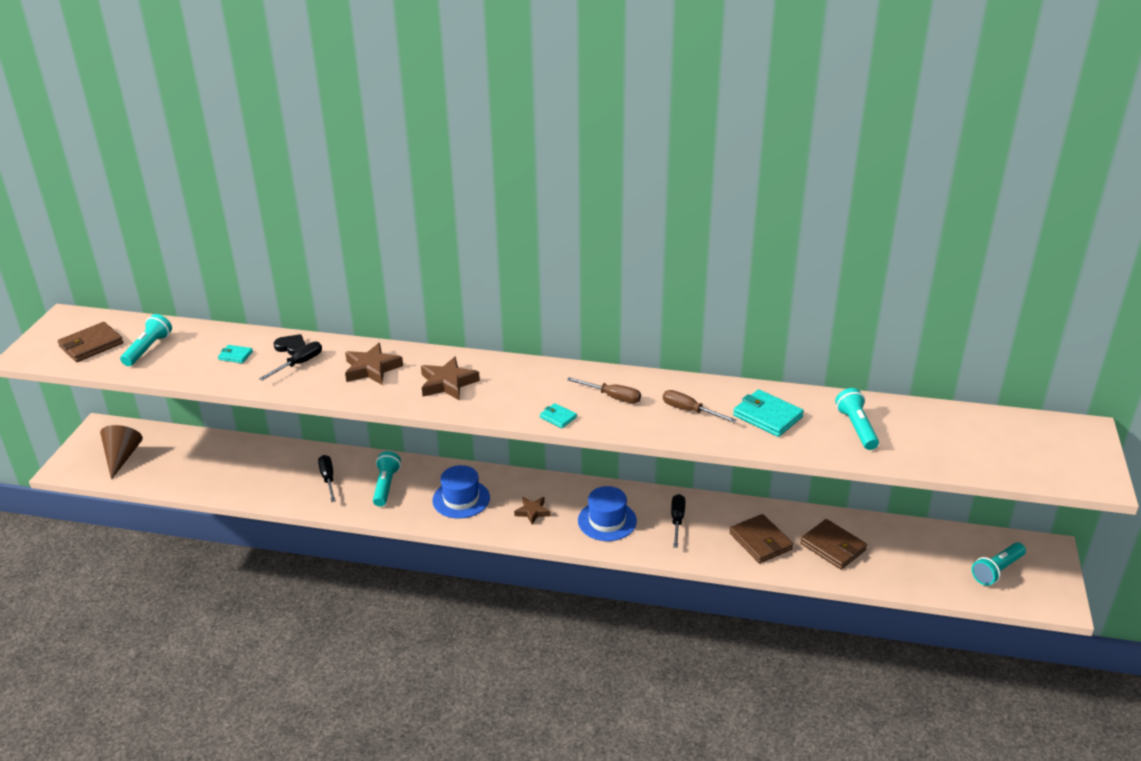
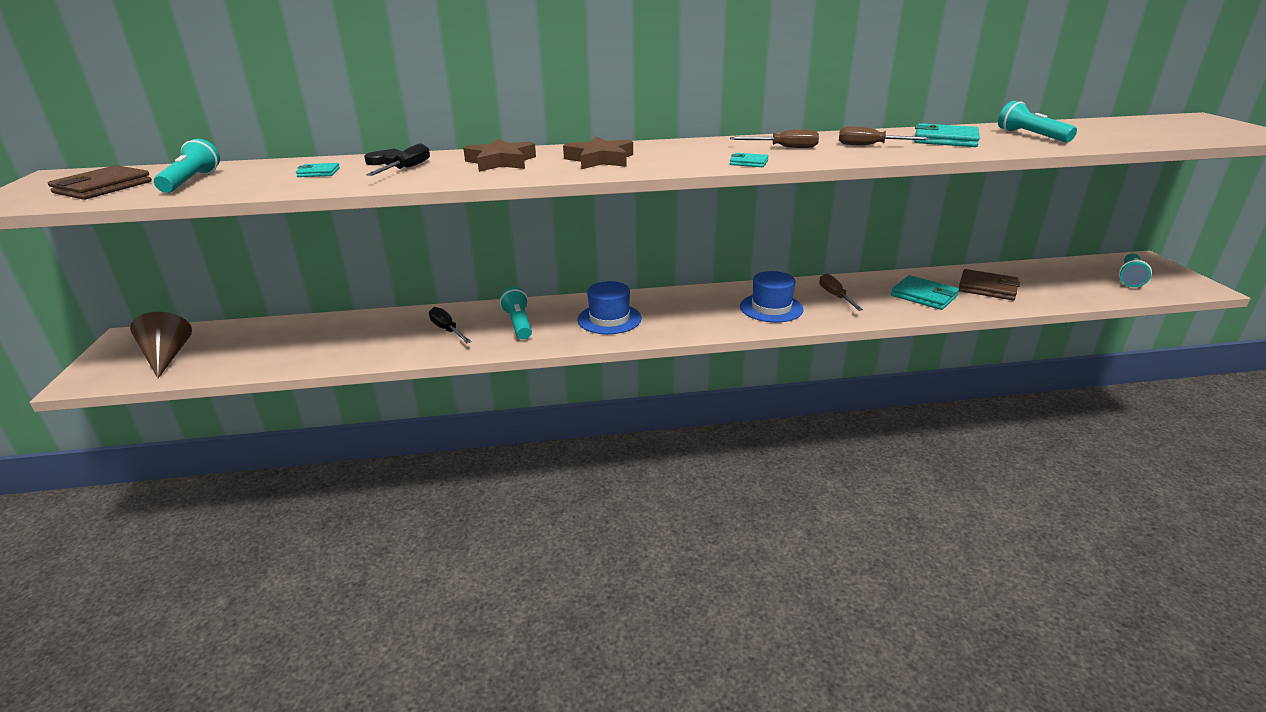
camera: 20 degrees left, 5 degrees down
(532, 512) = (692, 315): brown star -> none
(677, 520) = (835, 296): black screwdriver -> brown screwdriver
(760, 541) = (924, 296): brown wallet -> turquoise wallet

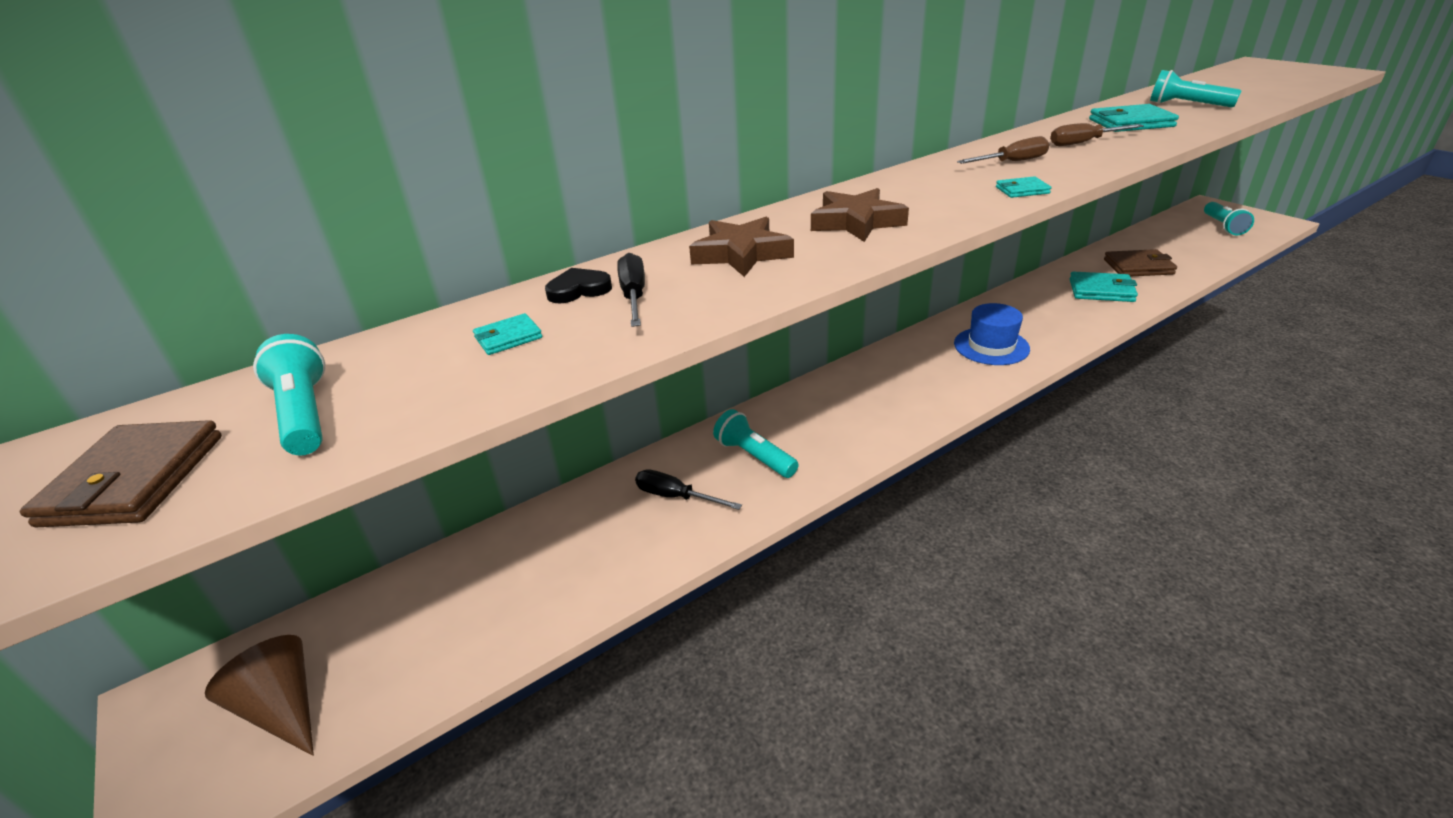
camera: 25 degrees left, 5 degrees up
(609, 319) = (849, 414): blue hat -> none
(835, 296) = (1029, 314): brown screwdriver -> none

